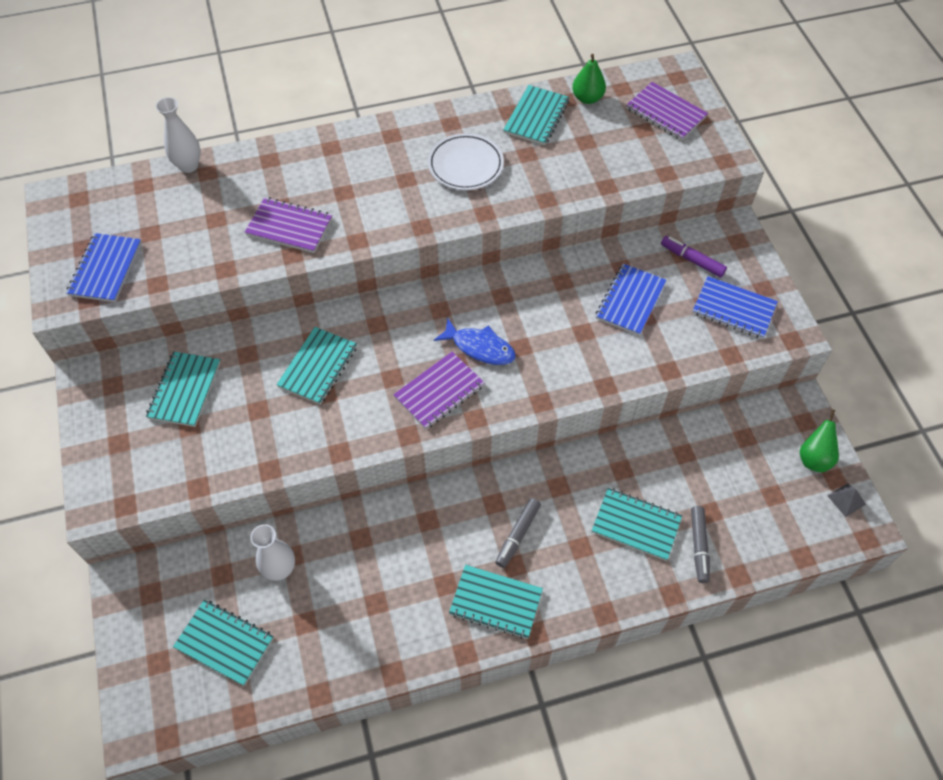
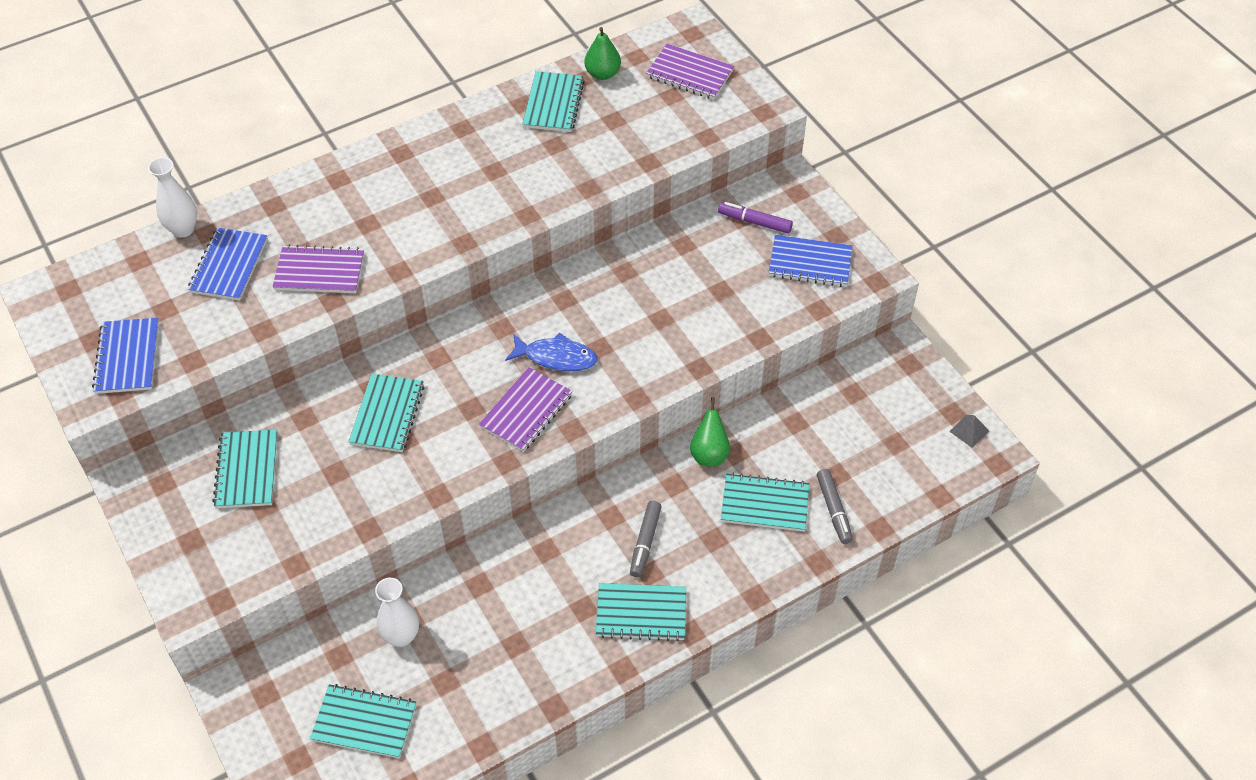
camera: 15 degrees left, 5 degrees down
(465, 165) = (492, 169): white plate -> none
(630, 301) = (701, 277): blue notebook -> blue notebook (229, 266)
(814, 458) = (927, 398): green pear -> green pear (709, 454)

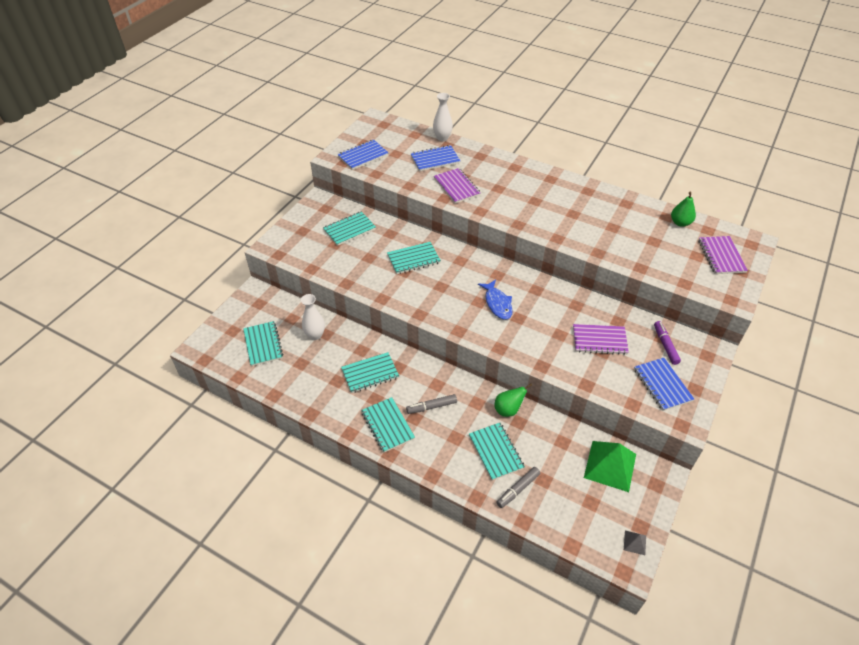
camera: 60 degrees right, 5 degrees down
(526, 411) = (455, 307): purple notebook -> purple notebook (599, 340)
(553, 104) = (639, 214): turquoise notebook -> turquoise notebook (370, 373)
(858, 393) = (610, 466): none -> green pyramid

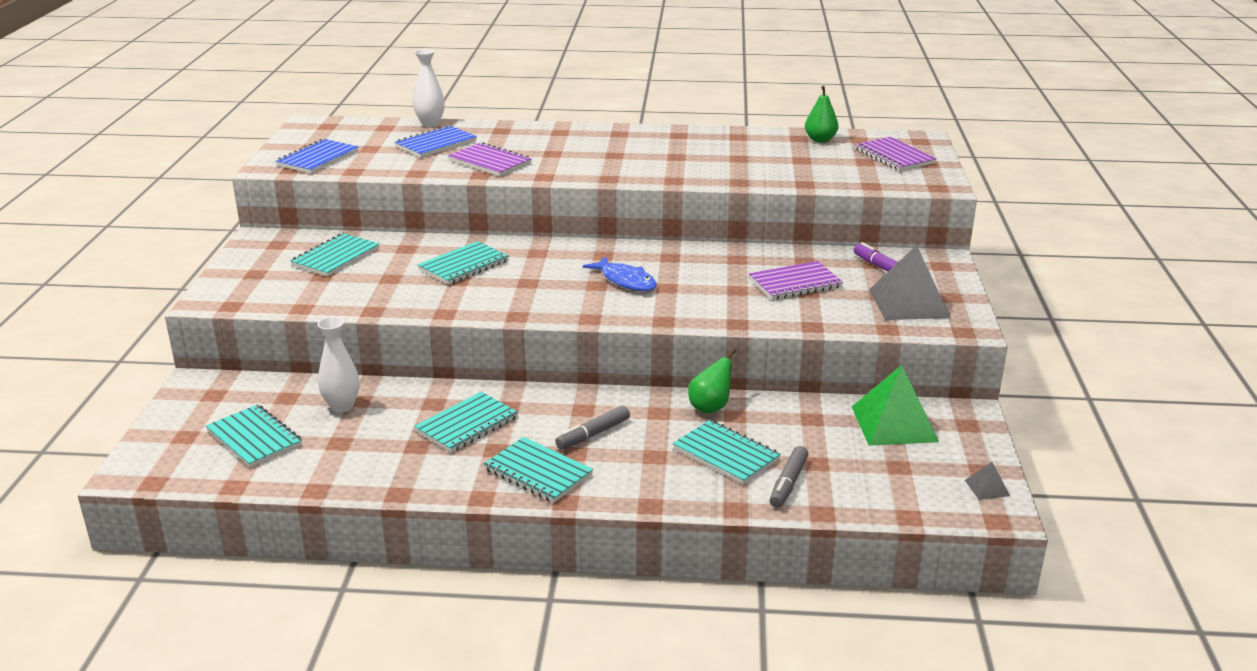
camera: 25 degrees left, 20 degrees down
(662, 385) = (909, 303): blue notebook -> grey pyramid

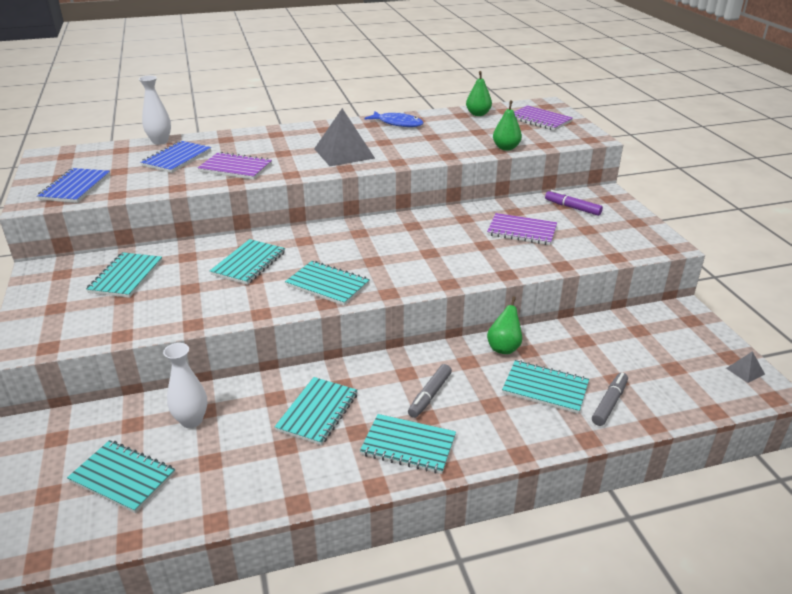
camera: 20 degrees left, 5 degrees up
(531, 299) = (327, 285): none -> turquoise notebook
(625, 281) = (393, 253): blue fish -> blue fish (397, 123)
(788, 483) = (609, 403): grey marker -> grey marker turned 150 degrees counterclockwise
(795, 283) = (522, 231): purple notebook -> purple notebook turned 60 degrees clockwise
(818, 183) = (506, 148): none -> green pear
(894, 424) = (643, 331): green pyramid -> none
(909, 303) = (613, 232): grey pyramid -> grey pyramid (344, 153)

